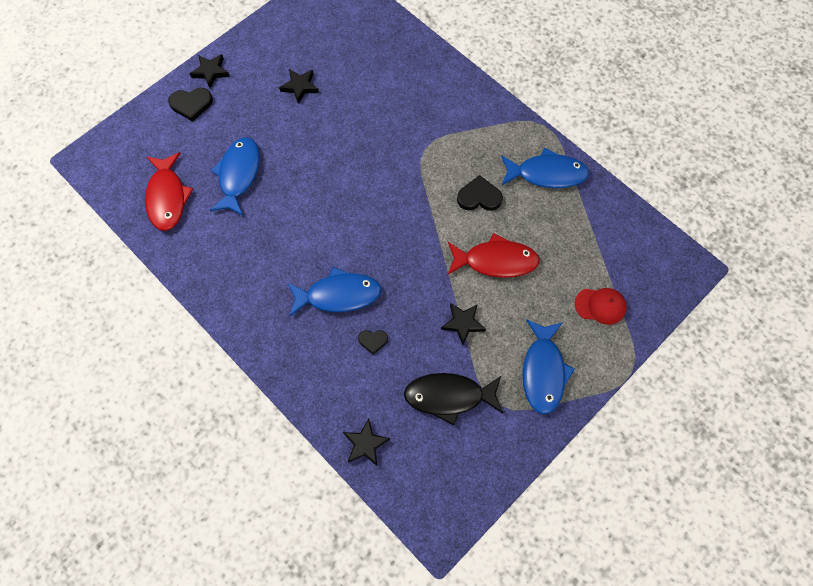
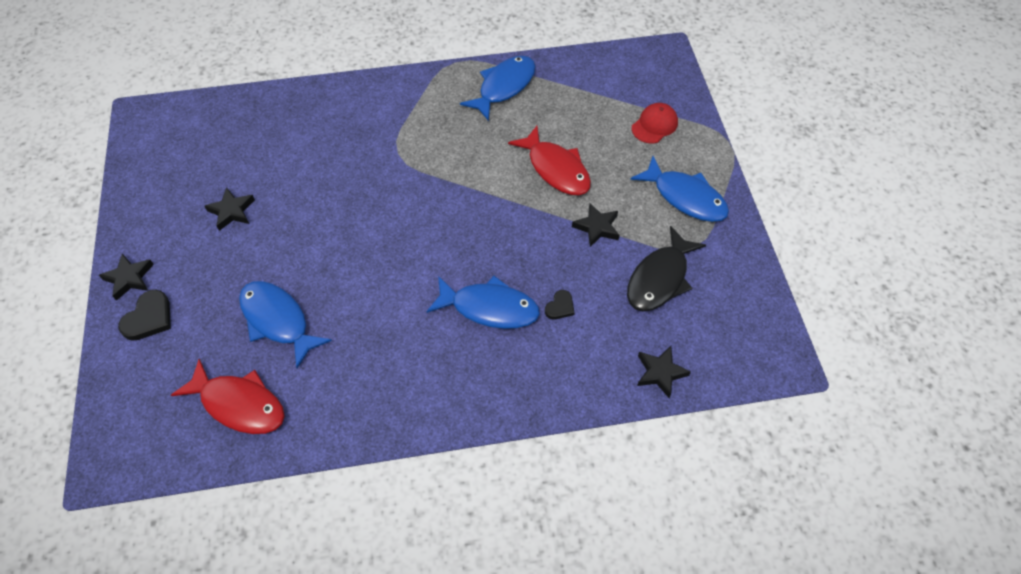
camera: 55 degrees left, 10 degrees down
(338, 295) = (489, 308): blue fish -> blue fish turned 75 degrees clockwise
(479, 197) = (483, 144): black heart -> none
(496, 261) = (556, 169): red fish -> red fish turned 105 degrees clockwise

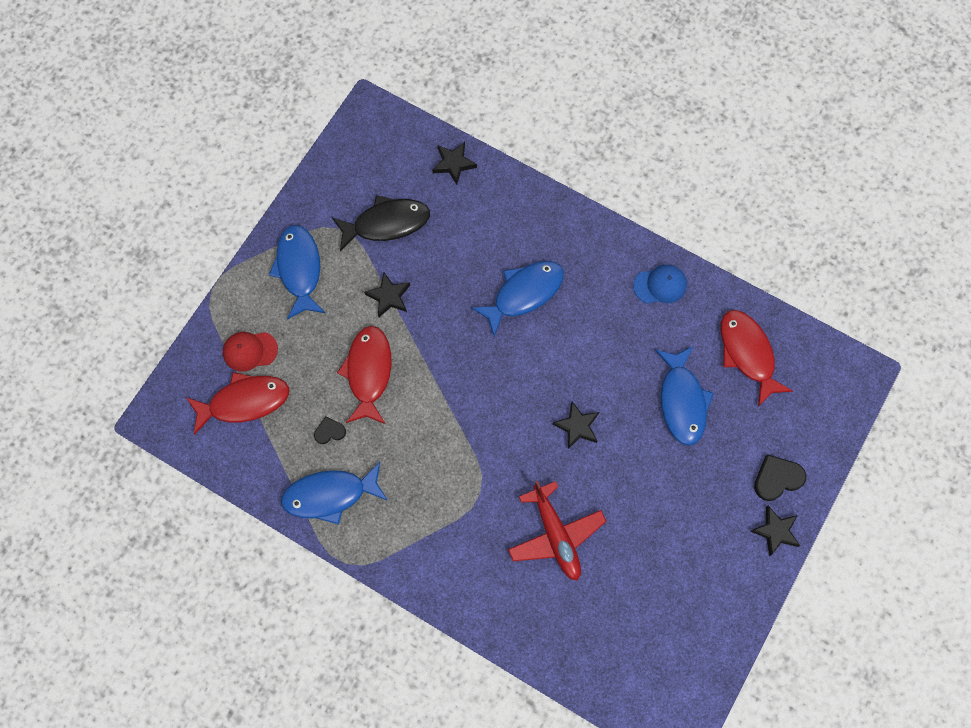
camera: 140 degrees left, 15 degrees up
(232, 211) = (657, 538): black star -> black star (577, 426)
(317, 164) = (555, 535): none -> red plane
(369, 406) = (660, 285): none -> blue cap
(489, 308) = (524, 294): blue fish -> blue fish turned 90 degrees clockwise
(560, 307) = (474, 257): black heart -> black heart (329, 431)
(621, 96) = (244, 402): none -> red fish

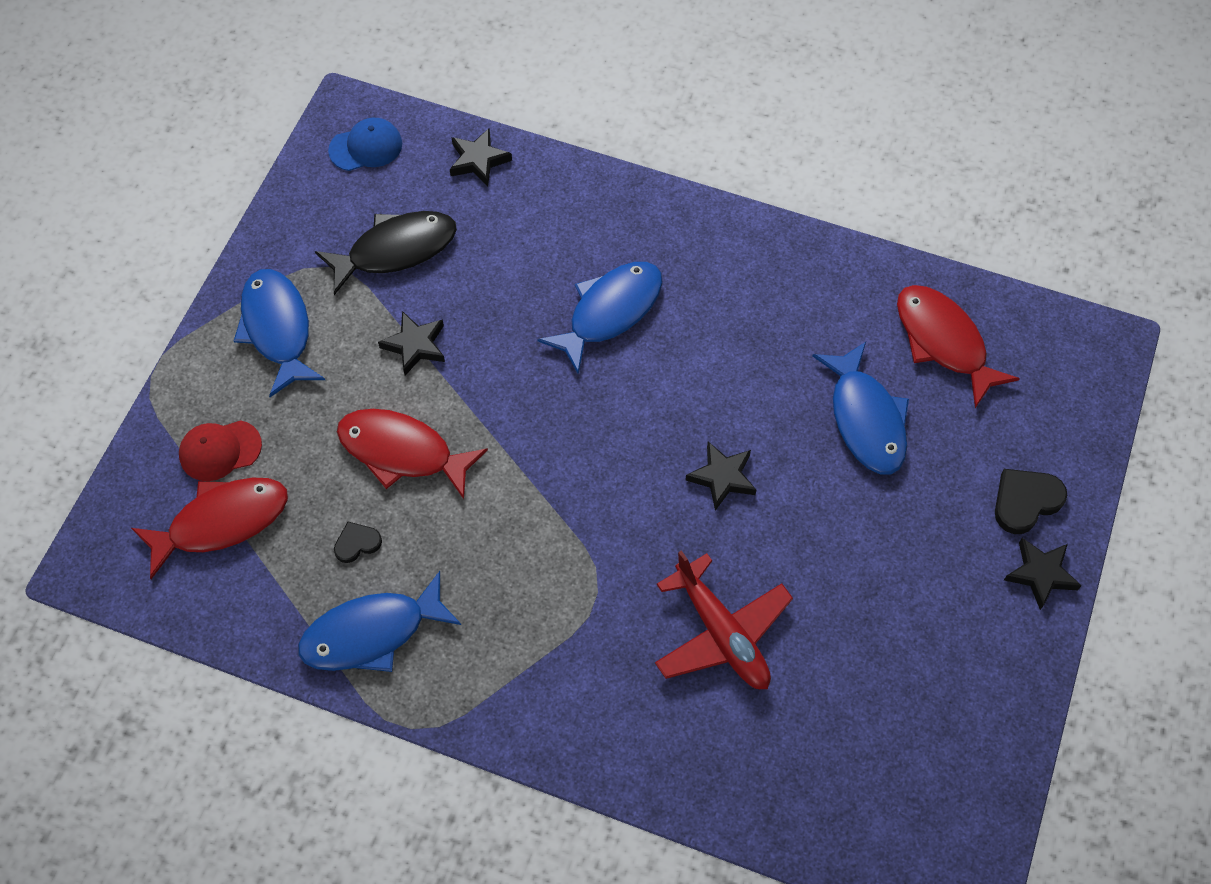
camera: 10 degrees left, 10 degrees down
(368, 372) = (402, 452): red fish -> red fish turned 60 degrees counterclockwise
(660, 285) = (801, 272): blue cap -> blue cap (366, 147)

